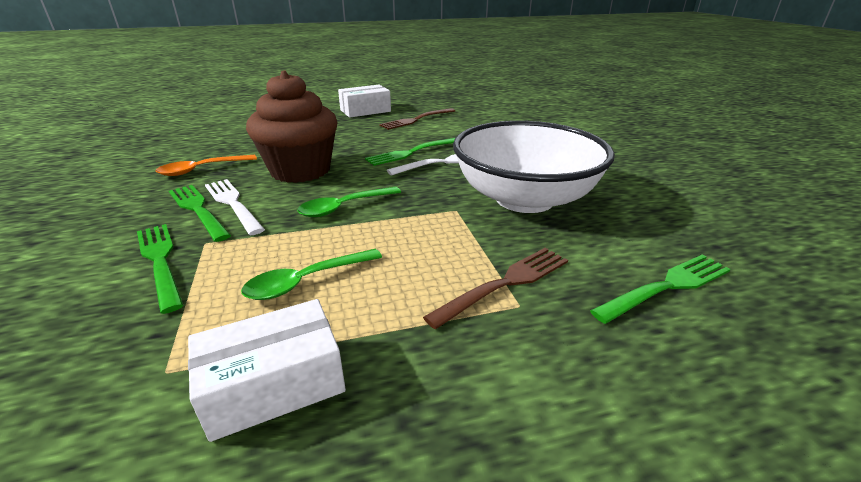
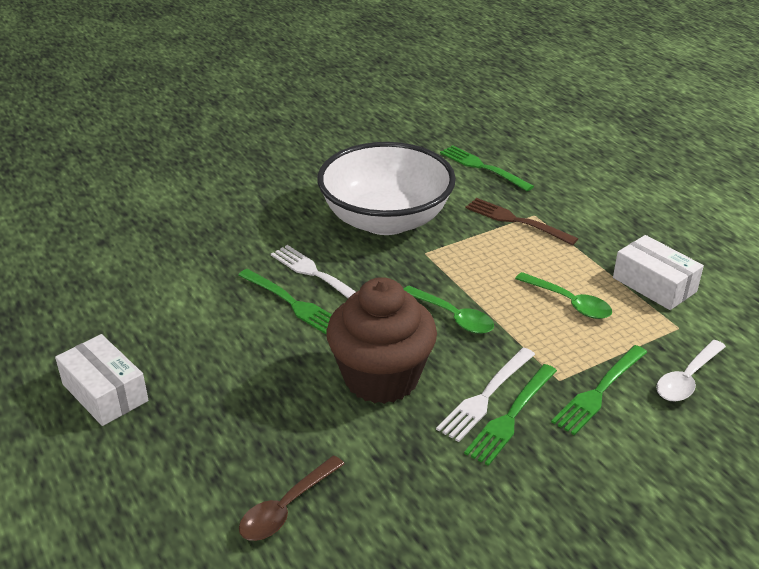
camera: 105 degrees left, 5 degrees up
(84, 336) = (687, 379): none -> white spoon
(202, 169) = (415, 473): orange spoon -> none
(230, 138) = (286, 508): none -> brown spoon
(416, 120) = (152, 324): brown fork -> none

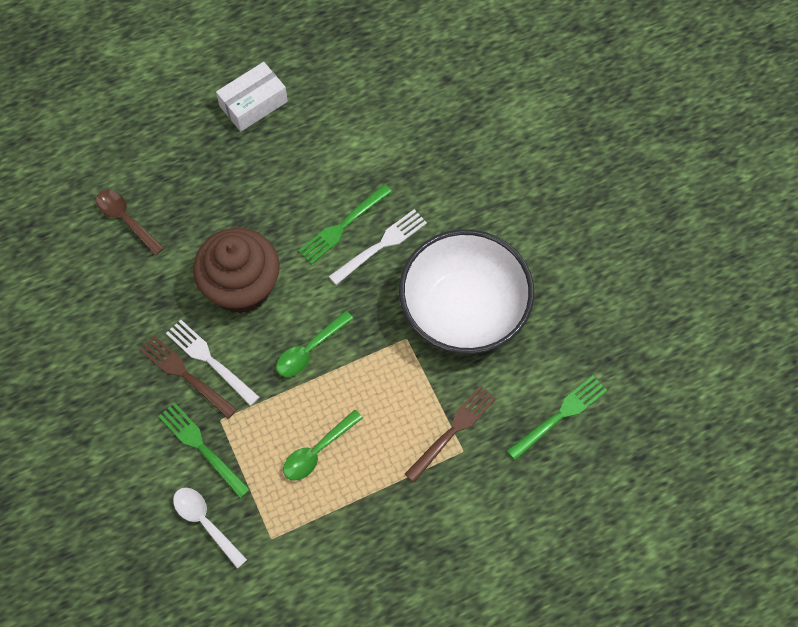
camera: 95 degrees right, 30 degrees up
(511, 416) = (185, 375): green fork -> brown fork
(654, 285) = (335, 536): white box -> none

